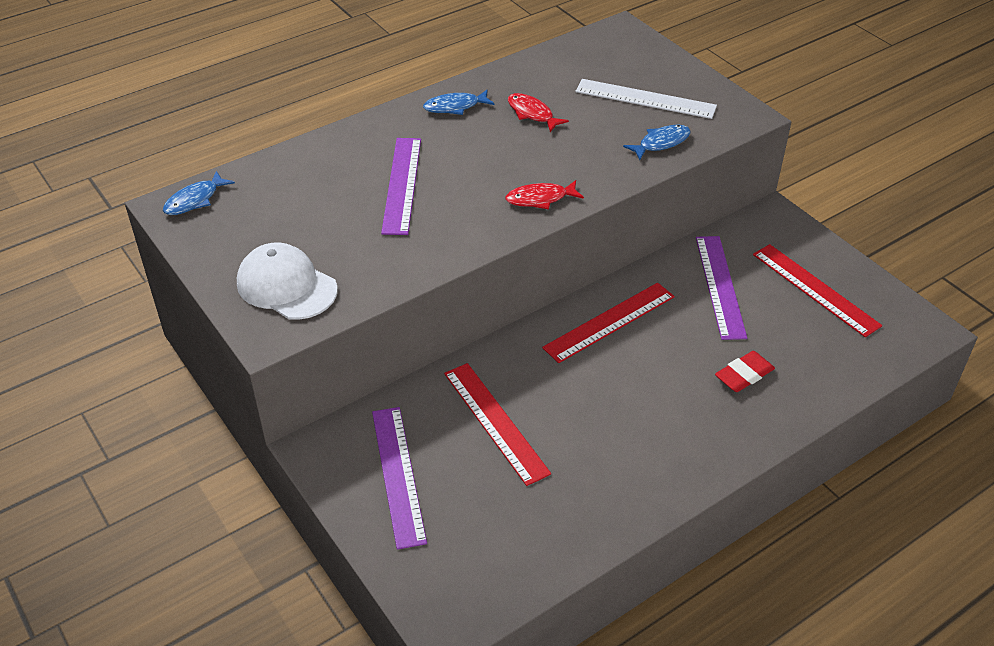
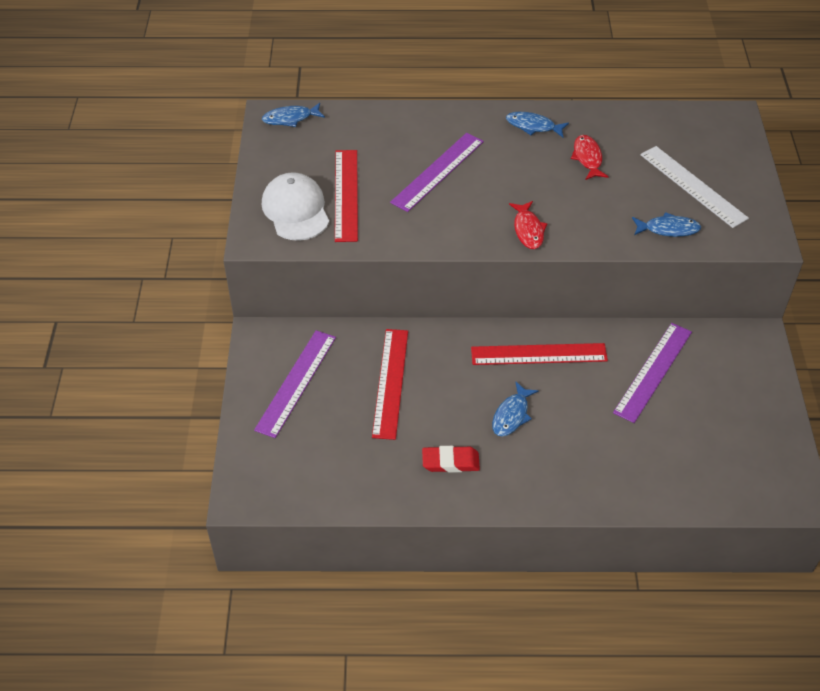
camera: 35 degrees right, 5 degrees up
(540, 199) = (528, 230): red fish -> red fish turned 120 degrees counterclockwise
(637, 390) = (512, 415): none -> blue fish
(744, 375) = (604, 449): red eraser -> red eraser (450, 462)
(815, 289) = (731, 415): red ruler -> red ruler (346, 195)

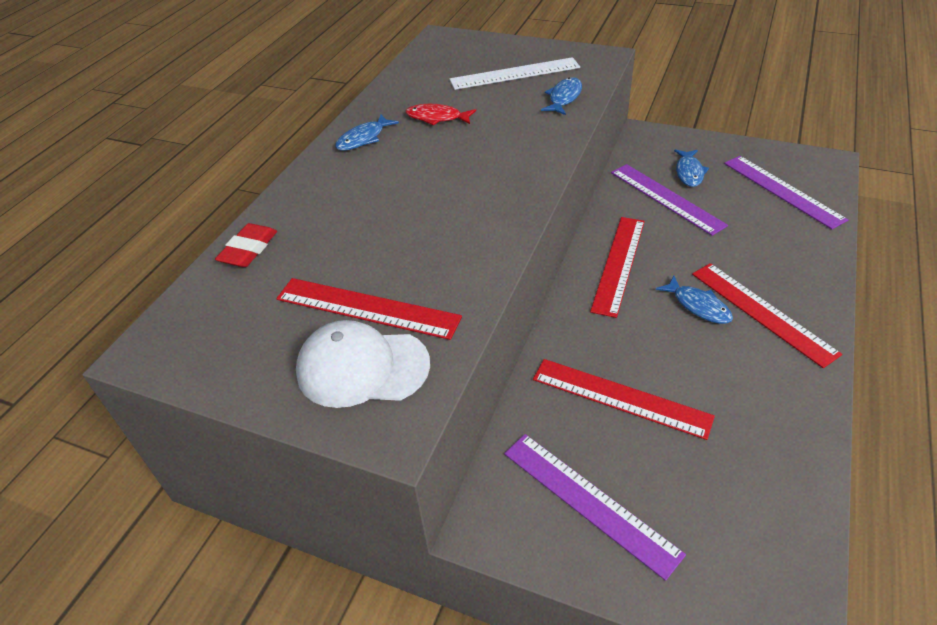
camera: 65 degrees left, 5 degrees down
(290, 118) = (172, 331): blue fish -> blue fish (689, 172)
(437, 171) = (382, 219): purple ruler -> purple ruler (782, 190)
(450, 462) = (757, 374): red eraser -> red eraser (249, 249)
(524, 459) = (762, 312): none -> red ruler
(528, 230) = (519, 177): red fish -> none

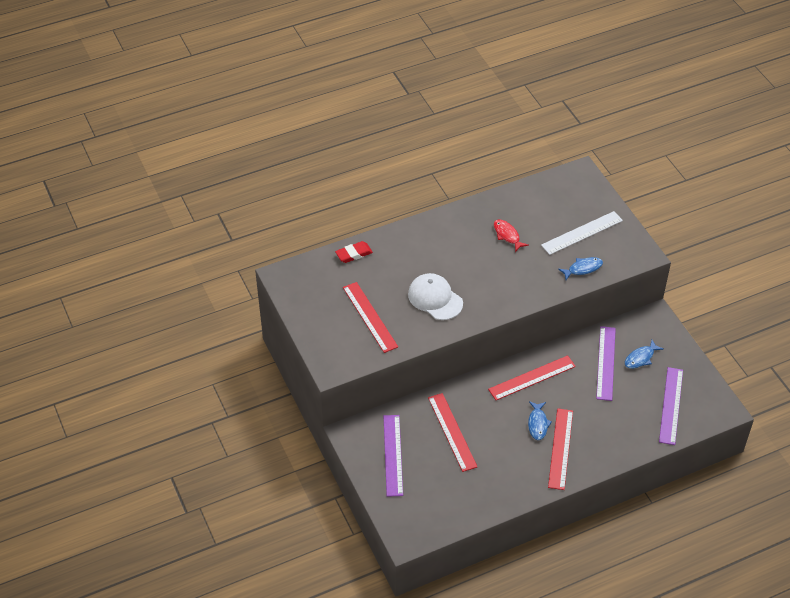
camera: 40 degrees right, 5 degrees up
(362, 368) = (344, 340): white cap -> white cap (435, 298)
(363, 139) = (460, 223): blue fish -> none
(514, 74) = (582, 233): white ruler -> white ruler turned 60 degrees counterclockwise

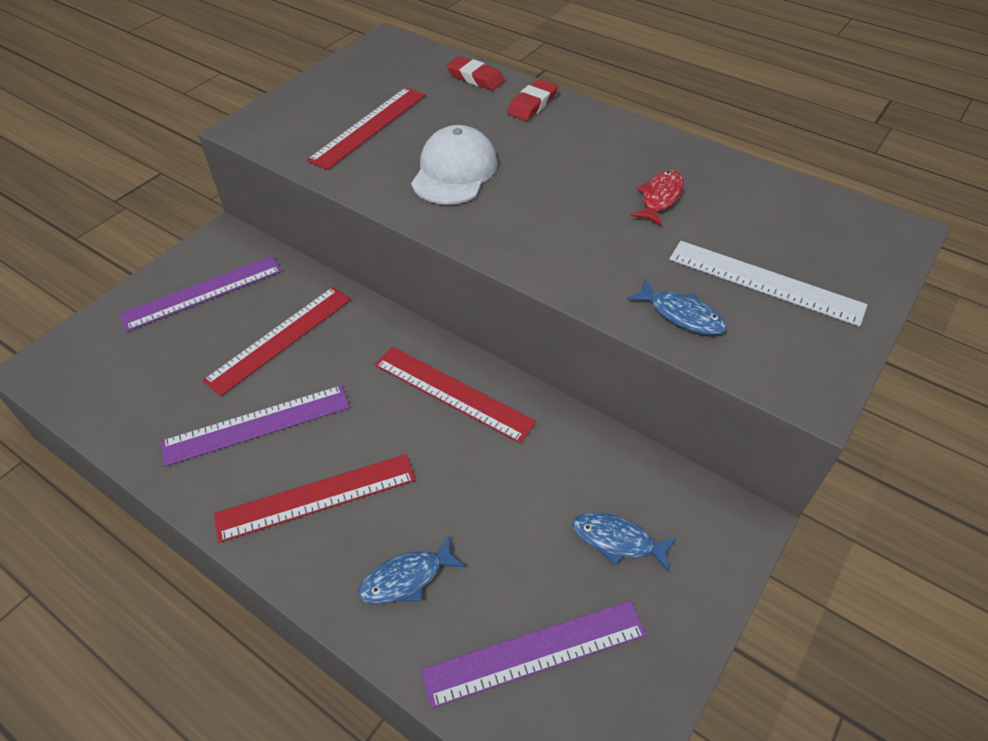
camera: 60 degrees right, 0 degrees up
(398, 243) = (532, 104): none -> red eraser
(538, 424) = (356, 441): blue fish -> blue fish (406, 578)
(606, 363) = (562, 487): purple ruler -> purple ruler (257, 425)

